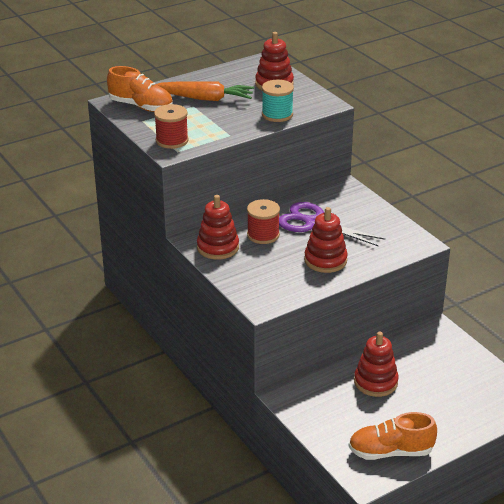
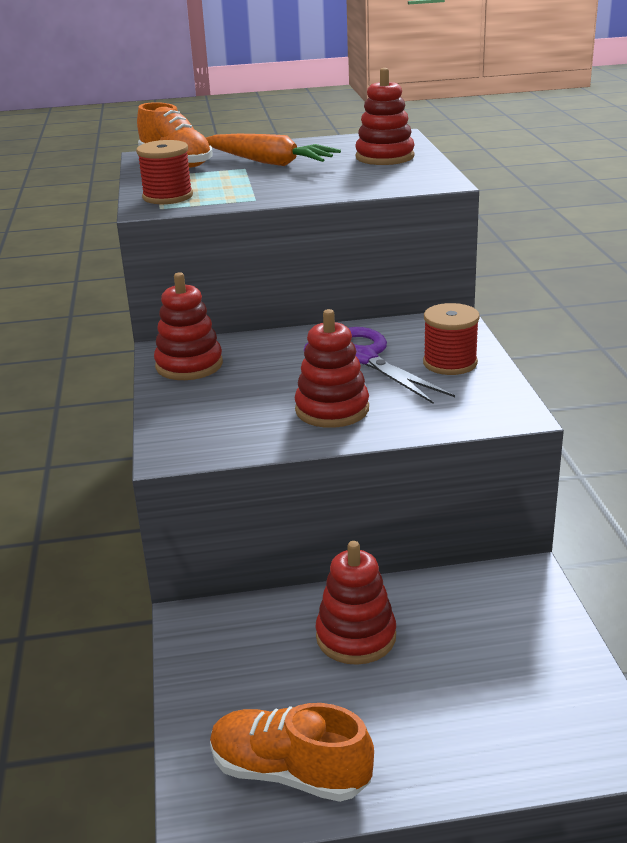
camera: 25 degrees right, 5 degrees down
(263, 235) = (270, 361): red spool -> red spool (450, 363)
(277, 114) = (350, 186): turquoise spool -> none

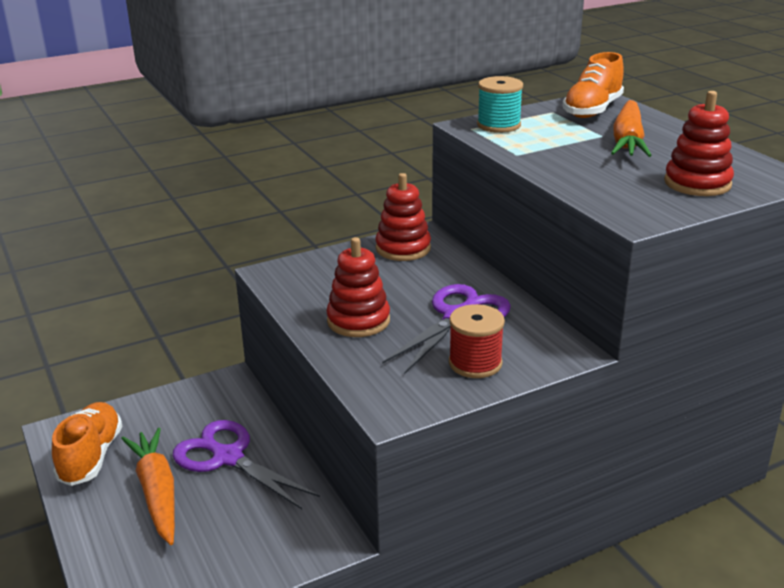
camera: 70 degrees right, 0 degrees up
(168, 197) = (498, 125): red spool -> turquoise spool
(356, 637) = (228, 457): red stacking toy -> purple scissors
(398, 706) = (157, 492): none -> orange carrot

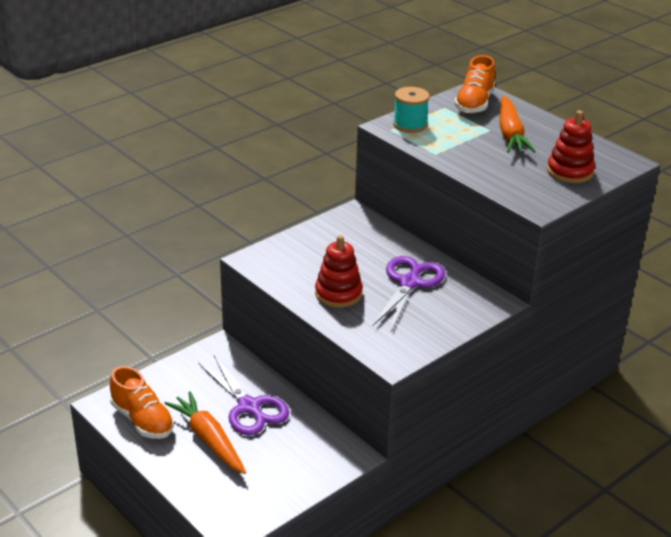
camera: 15 degrees left, 5 degrees up
(91, 457) = (142, 420): orange shoe -> orange shoe turned 150 degrees clockwise
(228, 457) = (249, 407): purple scissors -> purple scissors turned 150 degrees counterclockwise
(403, 248) = (344, 227): red stacking toy -> none
(475, 363) = (435, 318): red spool -> none

